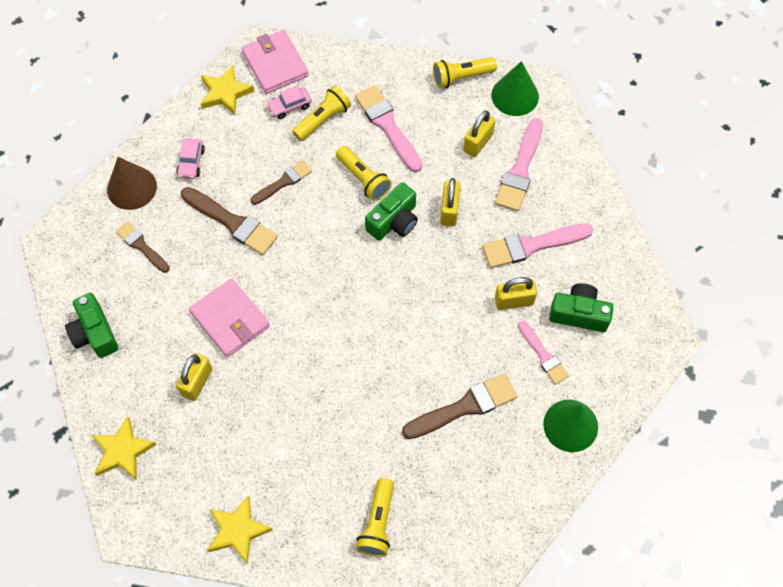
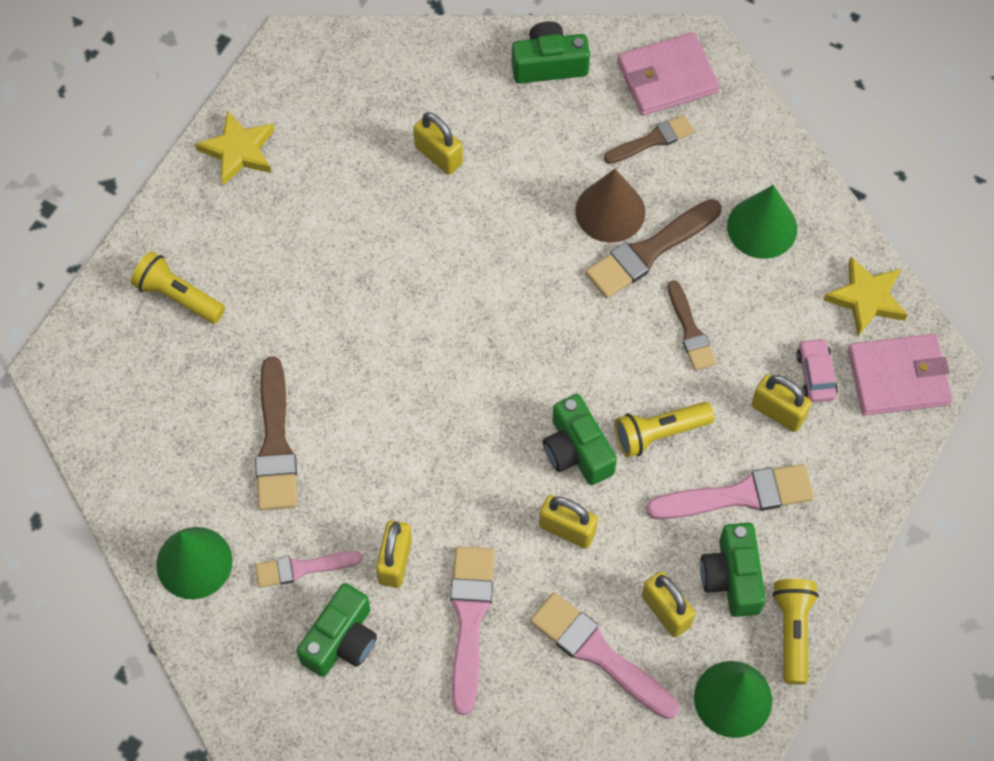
camera: 110 degrees right, 0 degrees up
(123, 451) = (385, 61): yellow star -> none
(132, 188) = (746, 149): brown cone -> brown cone (610, 211)
(191, 162) = (762, 227): pink car -> green cone
(230, 319) = (508, 212): pink wallet -> pink wallet (667, 77)
(323, 120) = (778, 412): yellow flashlight -> yellow padlock
(441, 115) = (732, 577): none -> green camera

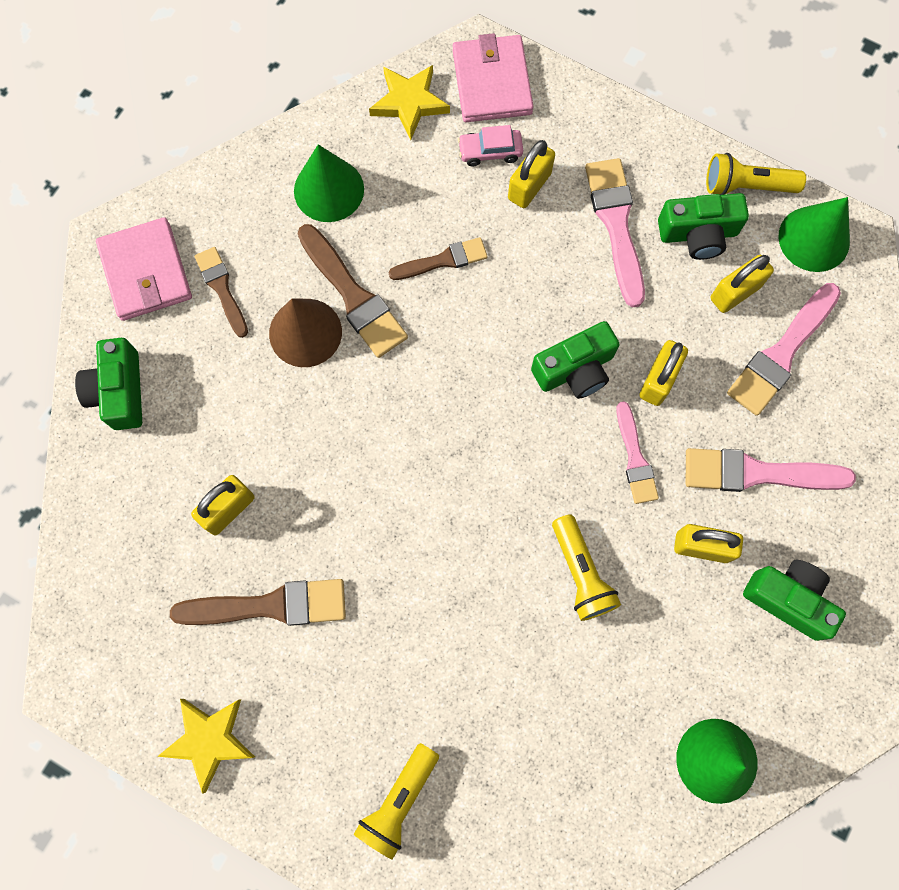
camera: 90 degrees left, 10 degrees up
(275, 443) = (576, 678): brown brush -> brown brush (270, 605)
(302, 568) = (715, 642): pink brush -> pink brush (635, 458)
(659, 433) = (554, 293): yellow flashlight -> yellow flashlight (581, 573)

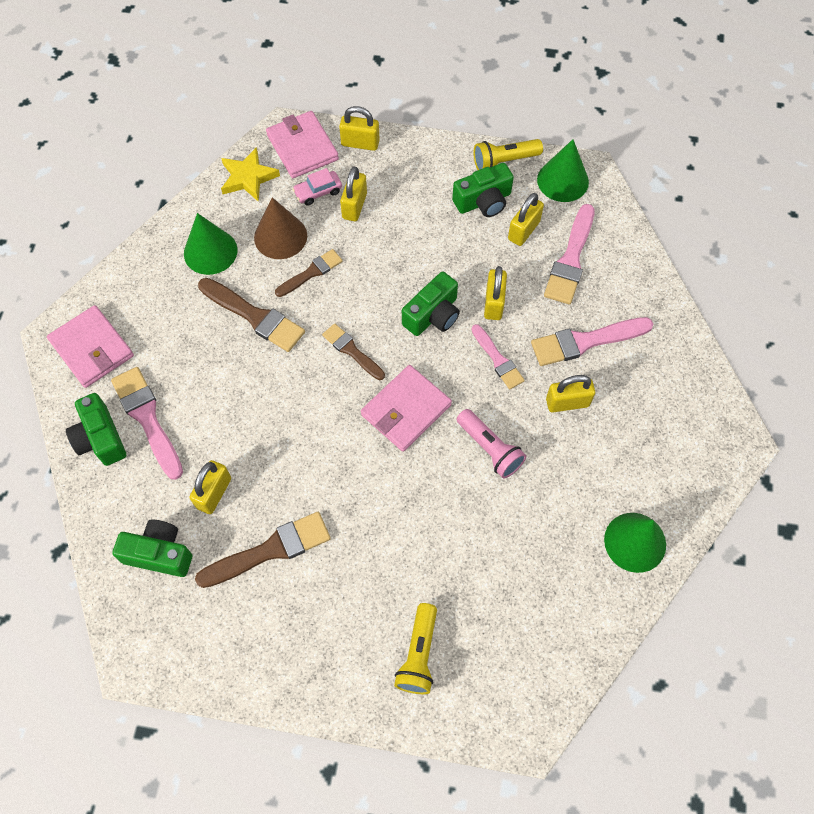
camera: 20 degrees left, 10 degrees down
(209, 740) = (258, 663): yellow star -> none
(222, 288) = (154, 342): brown brush -> brown brush (351, 351)
(305, 332) = (228, 352): brown cone -> brown cone (280, 236)
(495, 485) = (406, 410): none -> pink wallet
(567, 100) = (360, 143): none -> yellow padlock
(581, 573) = (490, 449): yellow flashlight -> pink flashlight
(616, 224) = (425, 212): pink brush -> pink brush (147, 418)
(788, 599) = (640, 417): green camera -> green camera (159, 553)

